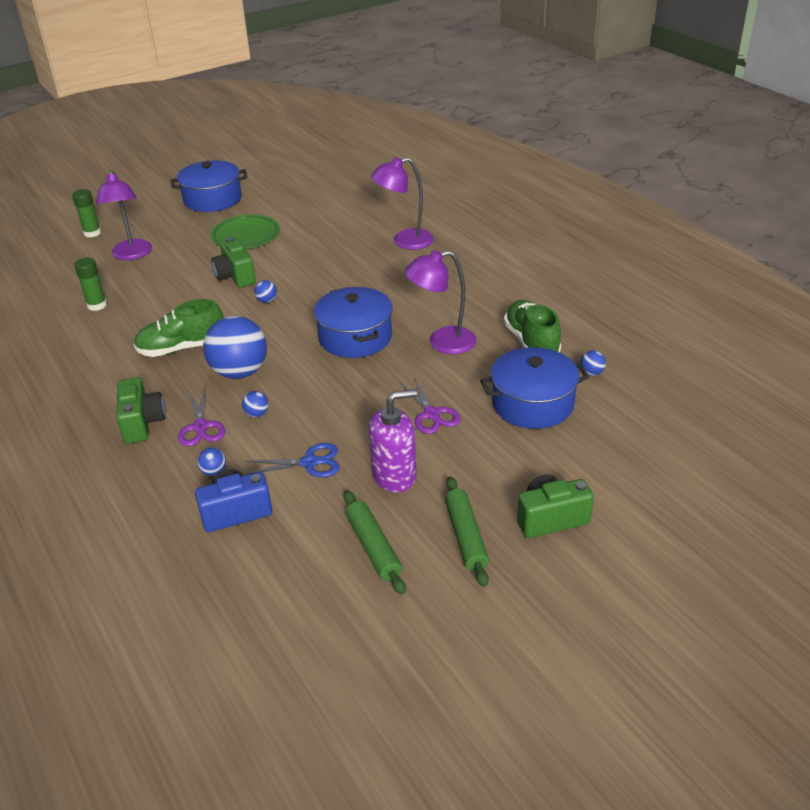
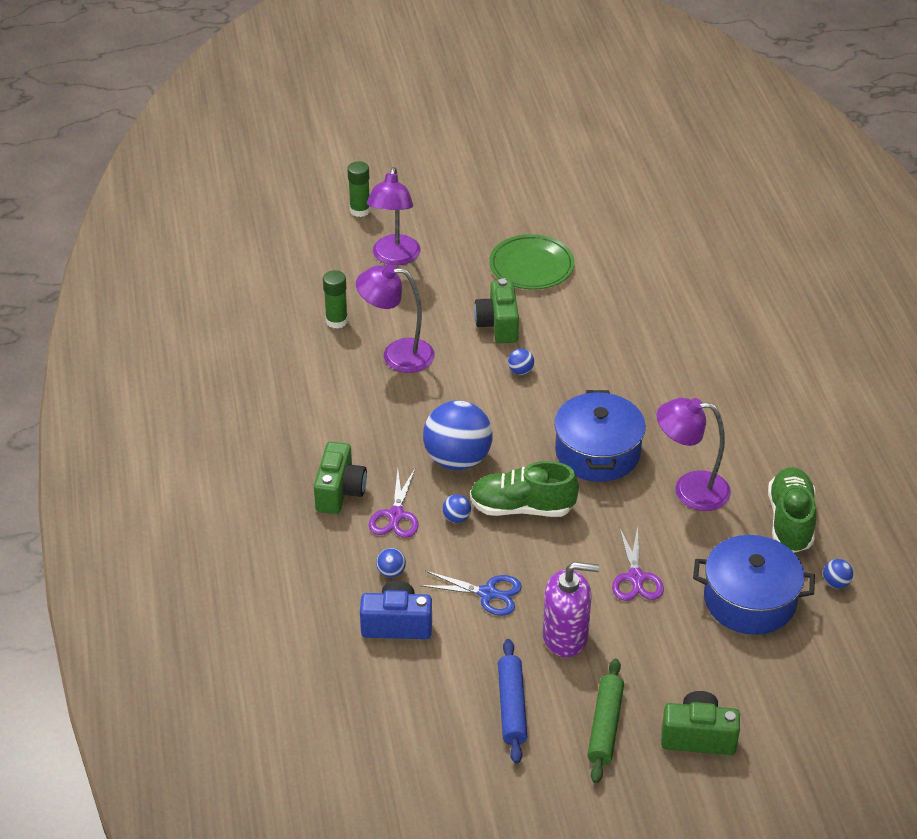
camera: 20 degrees right, 5 degrees up
(181, 348) = (408, 408): green shoe -> green shoe (522, 508)
(212, 199) = (513, 195): blue pot -> none
(373, 547) = (511, 706): green rolling pin -> blue rolling pin
(404, 241) = (713, 330): purple lamp -> purple lamp (397, 355)

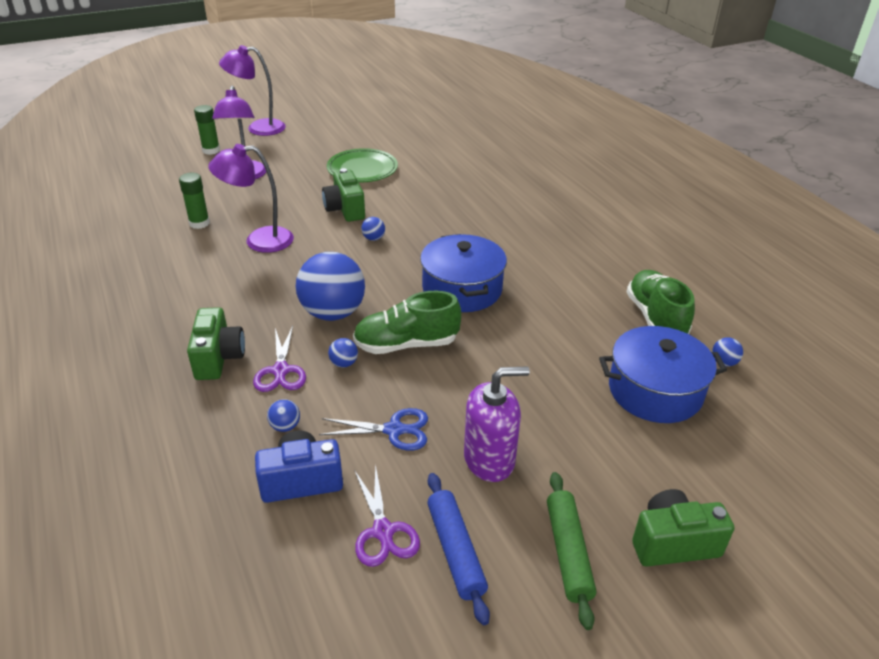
camera: 15 degrees left, 5 degrees down
(636, 577) = (538, 389): purple scissors -> purple scissors (383, 531)
(690, 490) = (556, 306): purple lamp -> purple lamp (258, 128)

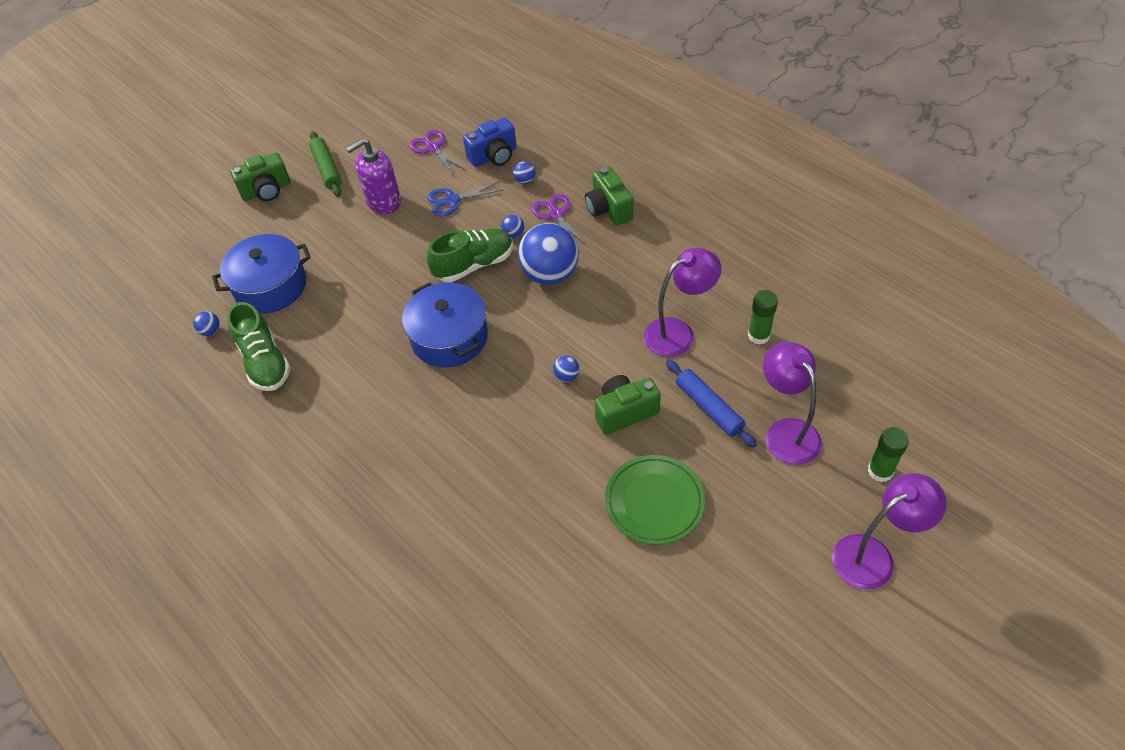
camera: 165 degrees right, 15 degrees up
(345, 209) = (625, 412): green camera -> green camera turned 75 degrees counterclockwise
(455, 551) = (390, 151): blue rolling pin -> blue rolling pin (709, 407)

